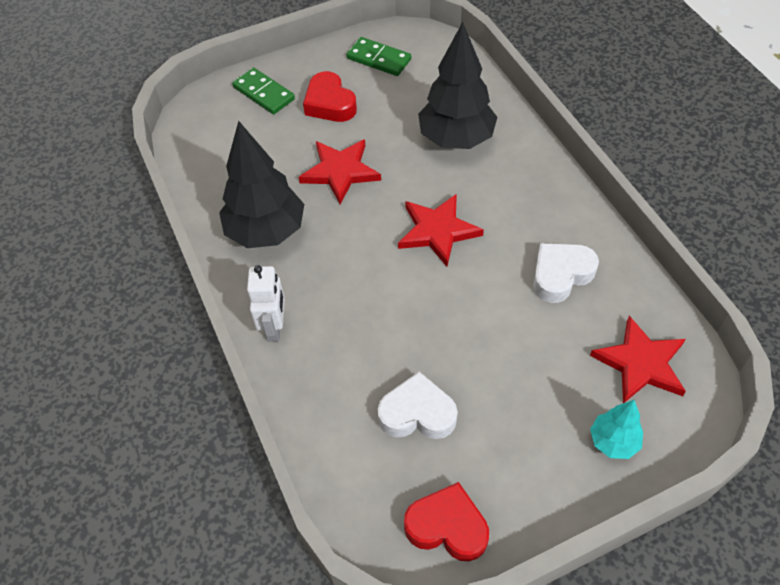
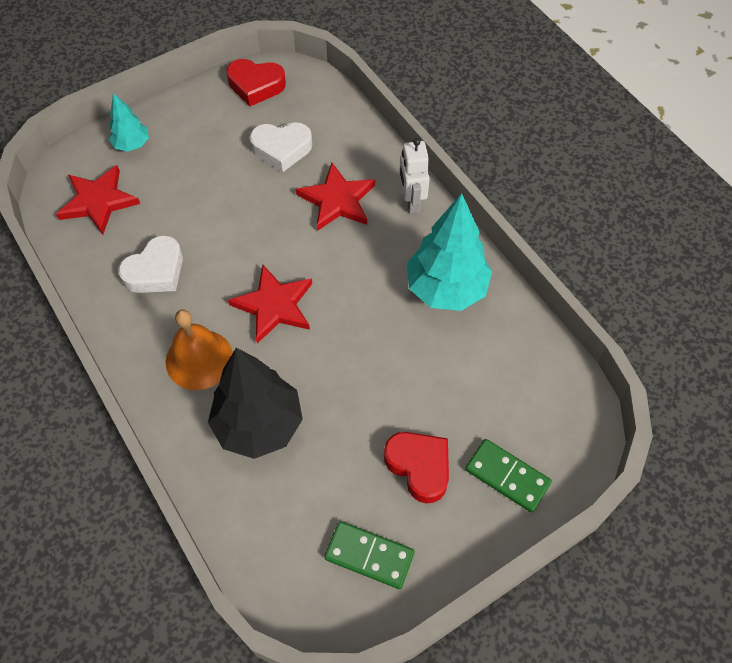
camera: 170 degrees right, 5 degrees up
(266, 231) = (446, 289): black tree -> turquoise tree
(340, 171) = (386, 367): red star -> red star (337, 200)
(510, 191) = (199, 359): none -> orange bell

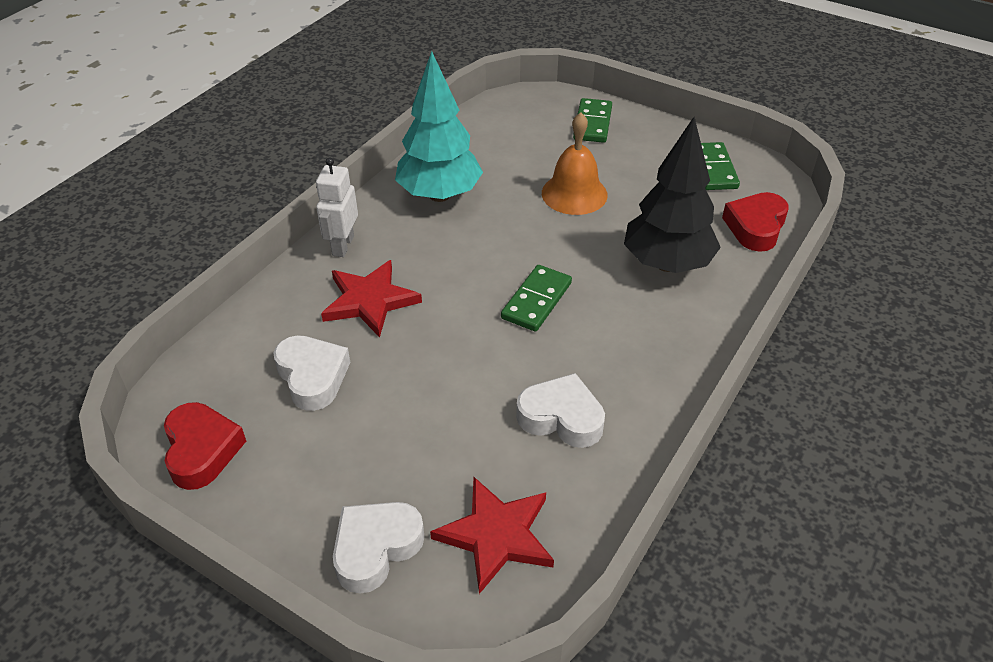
camera: 115 degrees left, 15 degrees down
(132, 145) = (376, 548): turquoise tree -> white heart
(199, 359) = (637, 331): orange bell -> orange bell (574, 194)
(274, 305) = (536, 300): red star -> green domino
(411, 201) = (342, 245): white robot -> white robot turned 135 degrees clockwise
(419, 467) = (622, 165): red heart -> red heart (755, 227)

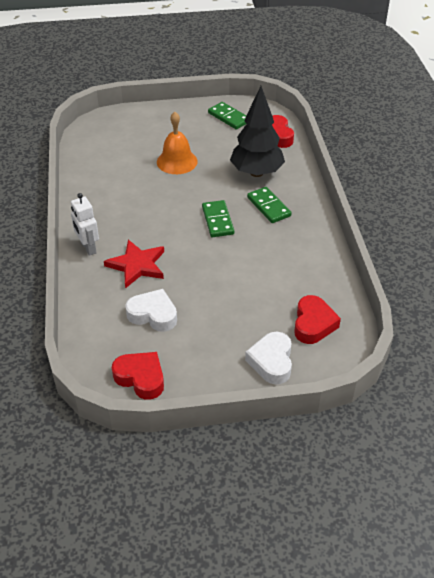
camera: 40 degrees left, 0 degrees up
(439, 195) = (108, 196): turquoise tree -> none
(496, 535) = (313, 324): red star -> red heart
(561, 417) = (286, 263): white heart -> none
(593, 123) = (145, 121): green domino -> green domino (269, 207)

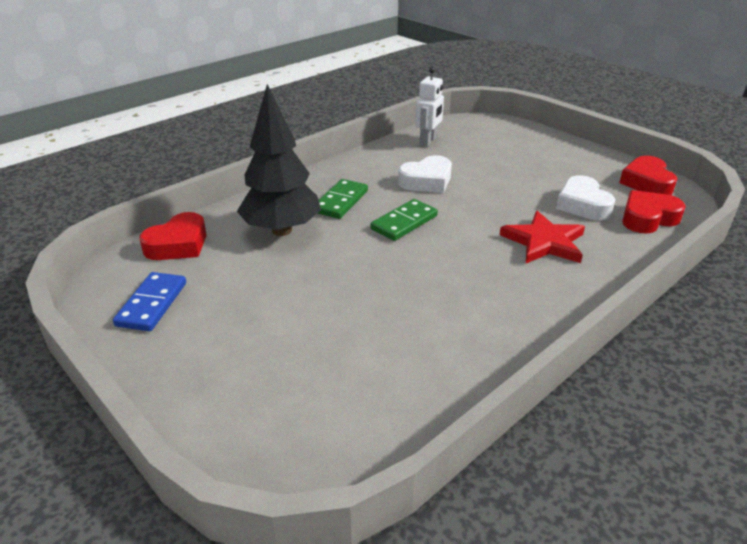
camera: 125 degrees left, 10 degrees down
(88, 248) = (576, 290): white robot -> white robot (428, 141)
(177, 161) = (321, 303): orange bell -> none
(229, 117) = (152, 304): green domino -> blue domino
(271, 361) = (531, 141): white heart -> white heart (427, 181)
(313, 324) = (468, 137): red heart -> red heart (648, 218)

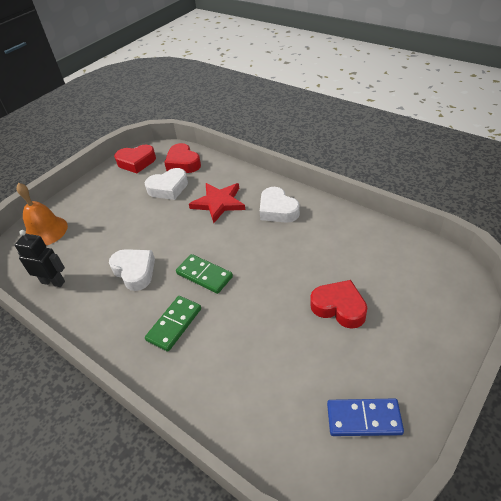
camera: 95 degrees left, 10 degrees up
(178, 244) = (271, 439): red heart -> red heart (339, 307)
(282, 230) = (229, 356): black tree -> none
(340, 201) = (174, 324): green domino -> green domino turned 75 degrees counterclockwise
(428, 141) = (53, 282): white robot -> black robot
(507, 133) = (45, 231): none -> orange bell
(520, 293) = (277, 210): none -> white heart

